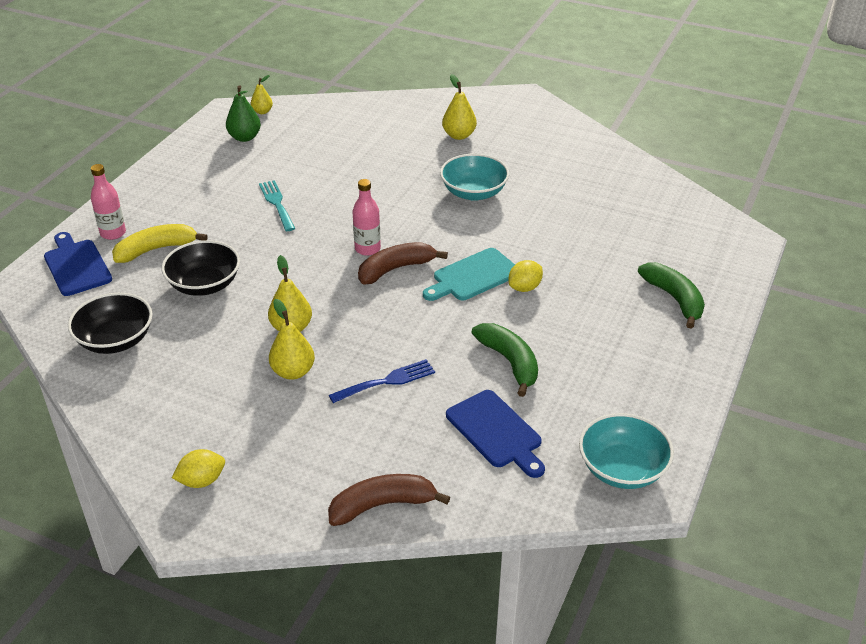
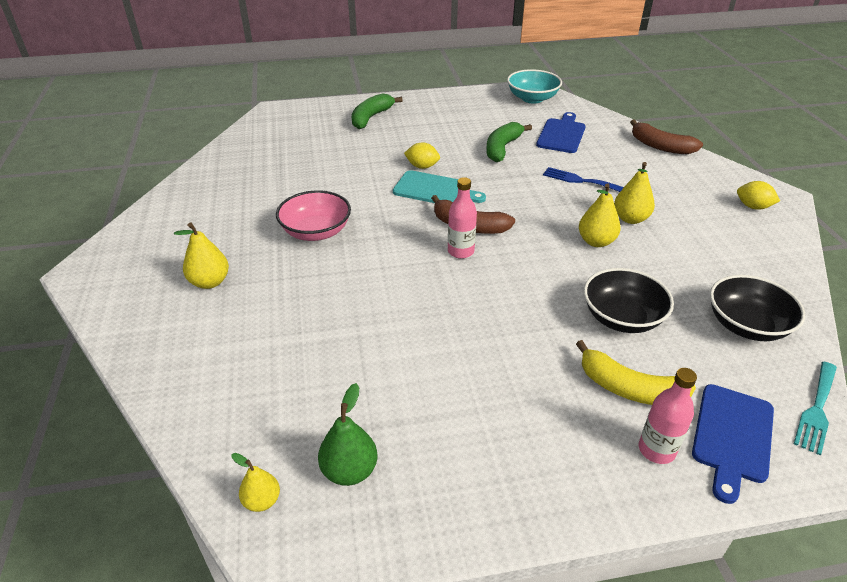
camera: 125 degrees left, 0 degrees up
(277, 203) = (458, 346): turquoise fork -> turquoise fork (816, 410)
(474, 192) = (316, 232): turquoise bowl -> pink bowl

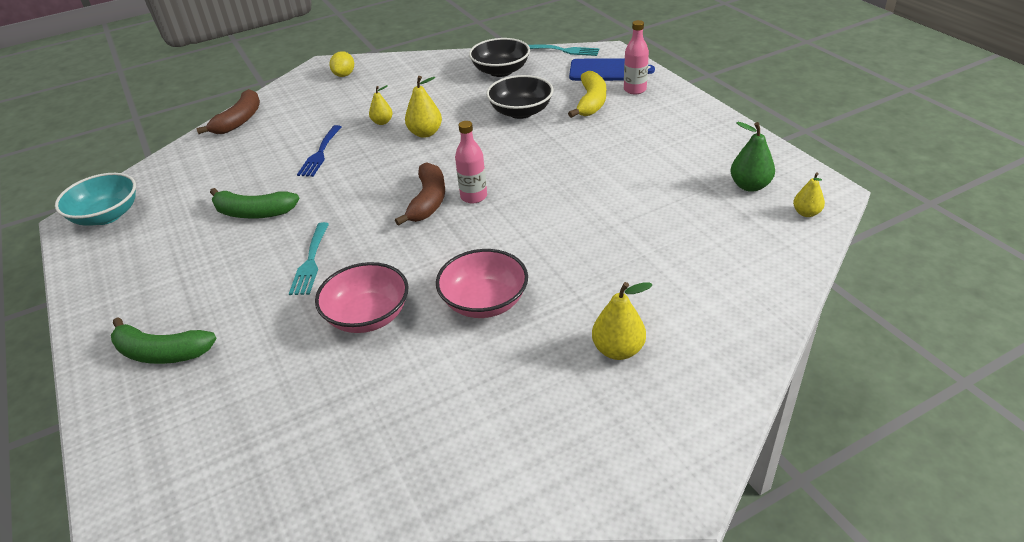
camera: 105 degrees left, 0 degrees up
(344, 183) = (368, 316): none -> pink bowl
(422, 166) = (310, 262): yellow lemon -> turquoise fork
(434, 190) = (363, 239): turquoise cutting board -> none
(561, 134) = (214, 179): blue cutting board -> none
(630, 219) = (382, 122): yellow pear -> yellow pear, size x0.65

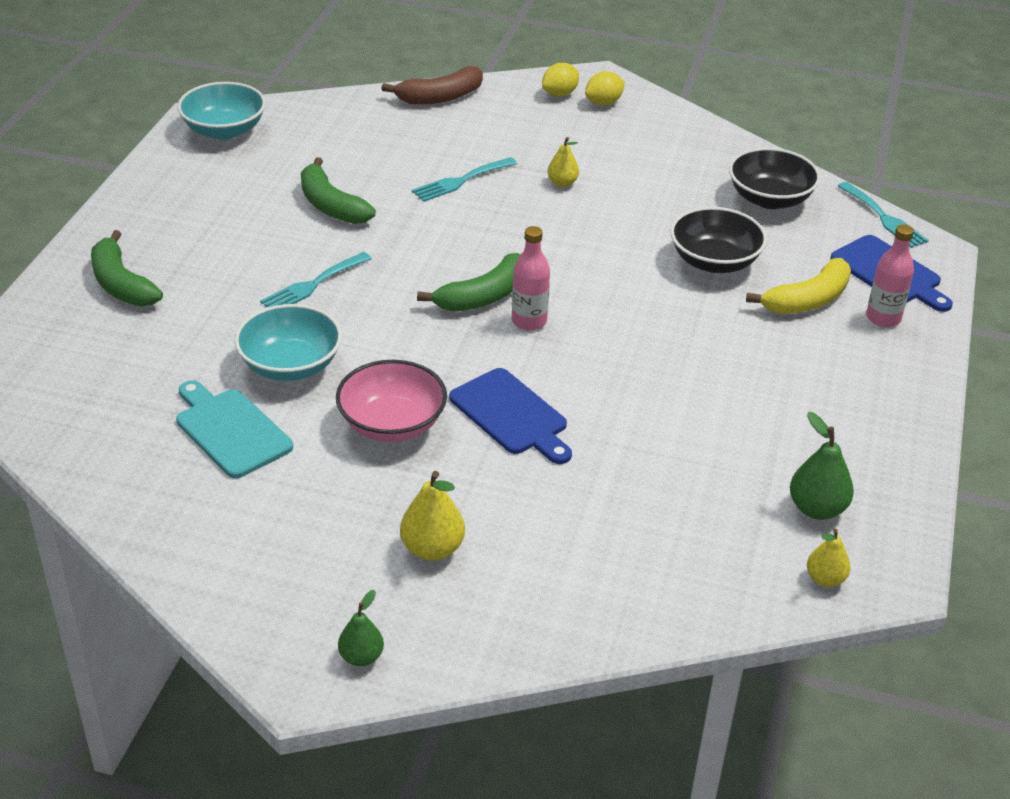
camera: 40 degrees right, 0 degrees up
(312, 83) = (560, 94): none -> yellow lemon
(320, 153) = (461, 181): blue fork -> turquoise fork
(368, 316) = (290, 365): pink bowl -> turquoise bowl
(387, 383) = (230, 430): none -> turquoise cutting board
(425, 133) = (584, 222): yellow pear -> none
(428, 201) = (483, 296): brown banana -> green banana
(542, 248) = (511, 415): none -> blue cutting board
(682, 445) = (361, 657): none -> green pear

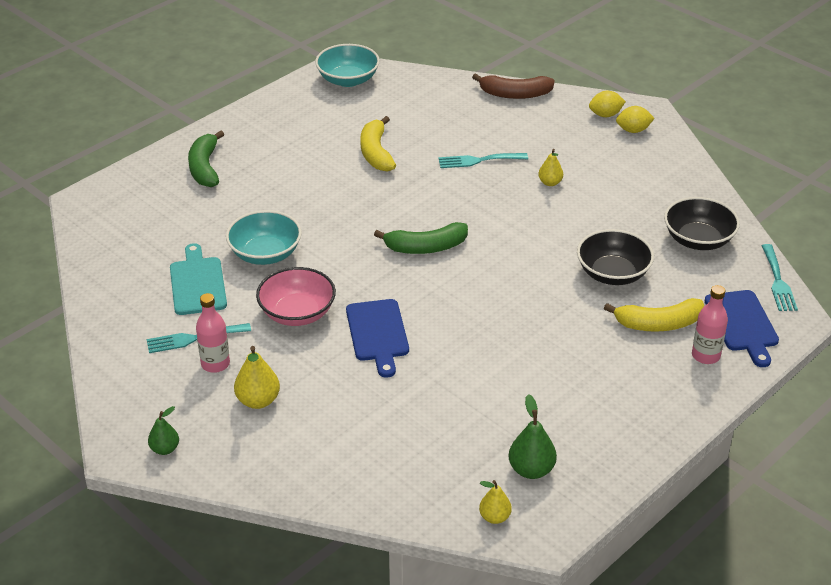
camera: 30 degrees right, 0 degrees up
(313, 285) = (321, 204): turquoise fork -> turquoise fork (193, 338)
(331, 205) = (376, 153): green banana -> yellow banana
(529, 321) = (443, 274): pink bottle -> pink bottle (215, 364)

